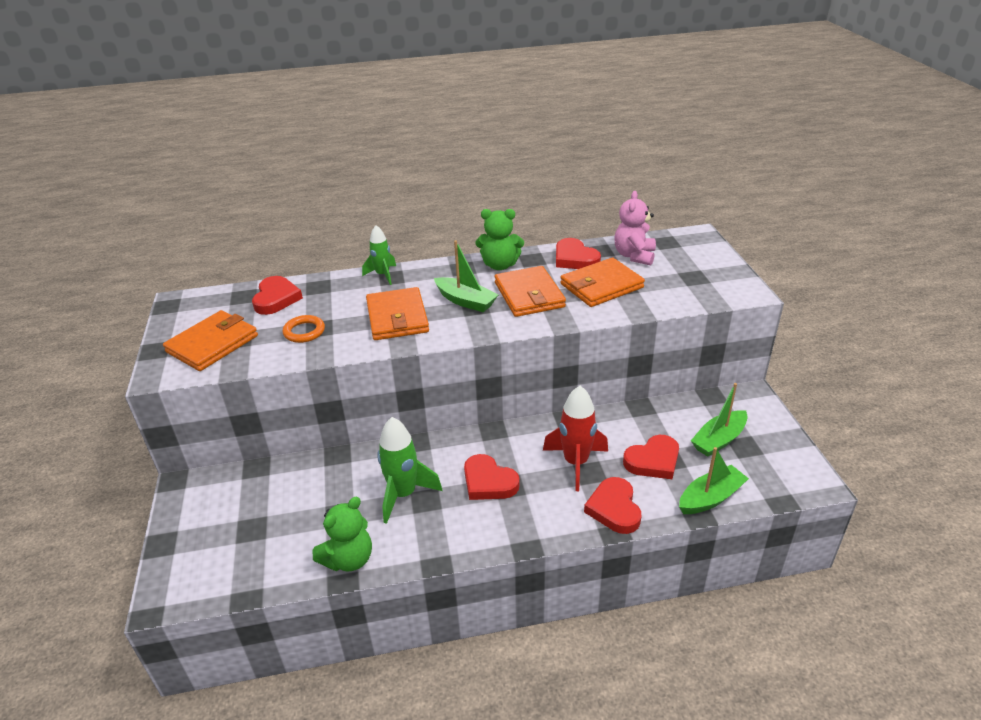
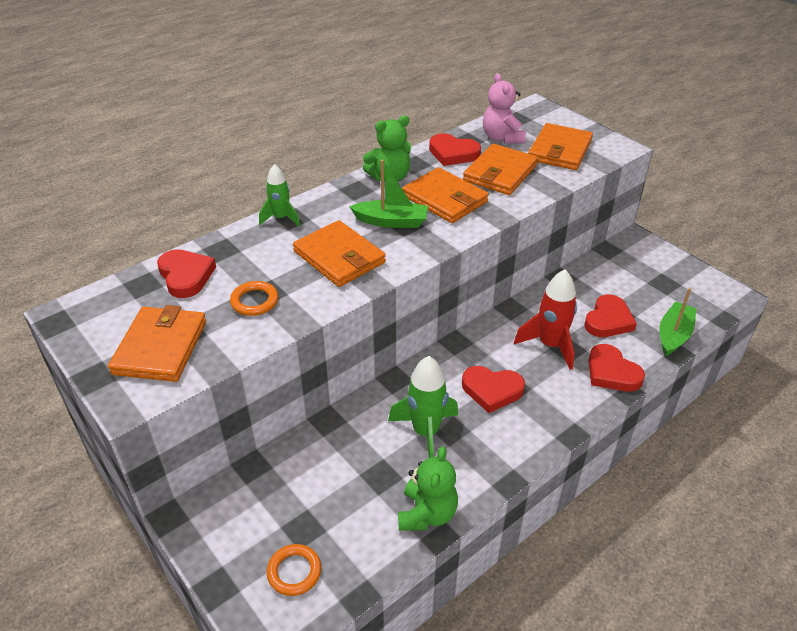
camera: 30 degrees left, 5 degrees up
(218, 557) = (294, 572): none -> orange ring
(680, 280) = (559, 150): none -> orange wallet
(719, 440) = (642, 285): green boat -> none

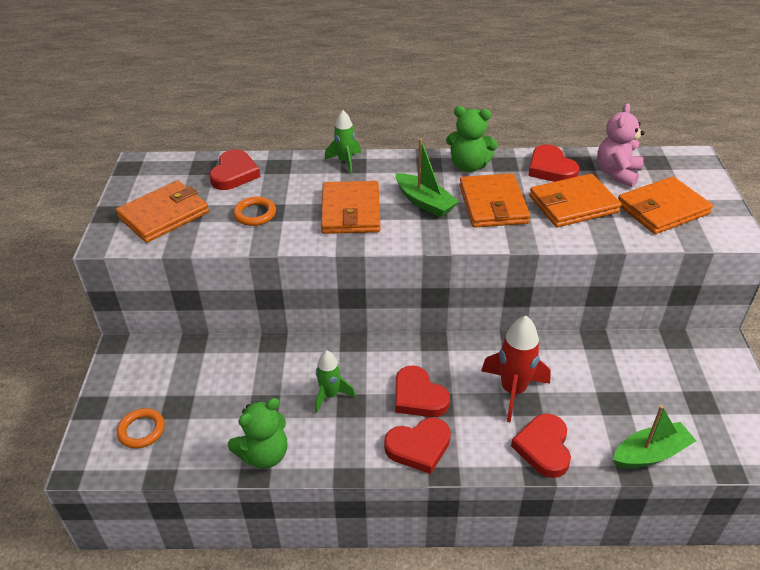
camera: 40 degrees right, 0 degrees up
(425, 432) = (330, 395): green rocket -> green rocket, size x0.63
(608, 320) = (596, 402): red heart -> red heart (419, 447)

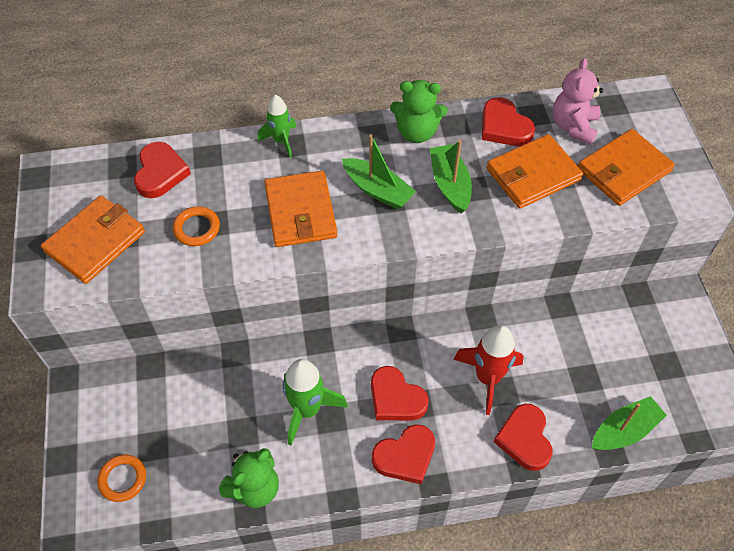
camera: 10 degrees left, 15 degrees up
(330, 395) = (307, 410): green rocket -> green rocket, size x1.59
(493, 204) = (450, 184): orange wallet -> green boat

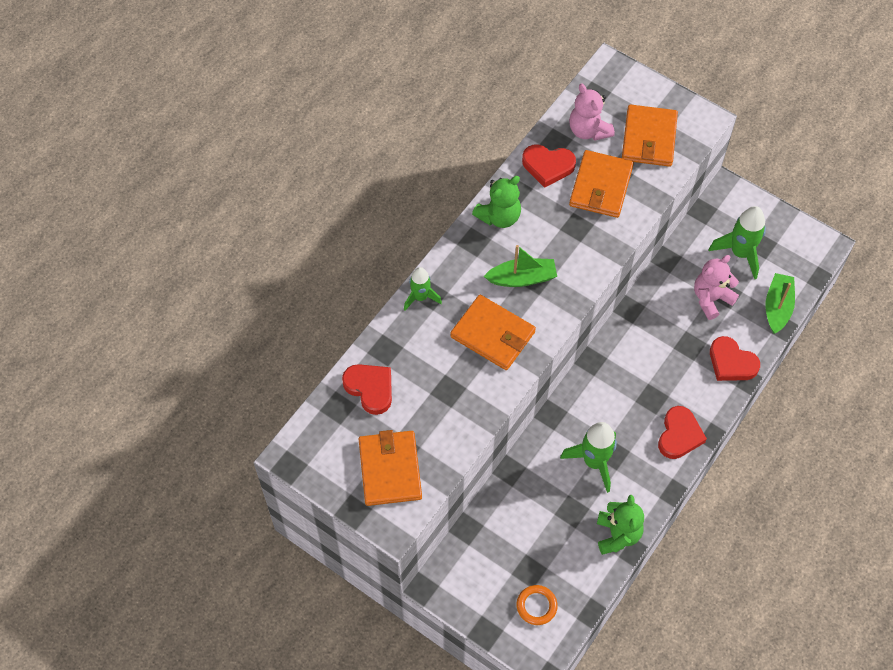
camera: 45 degrees left, 5 degrees up
(197, 228) = (442, 403): orange ring -> none
(396, 398) = (636, 406): red heart -> none
(450, 184) = (560, 236): green boat -> none
(487, 378) = (673, 345): red rocket -> none
(566, 370) = (711, 299): none -> pink teddy bear
(637, 355) = (740, 253): none -> green rocket

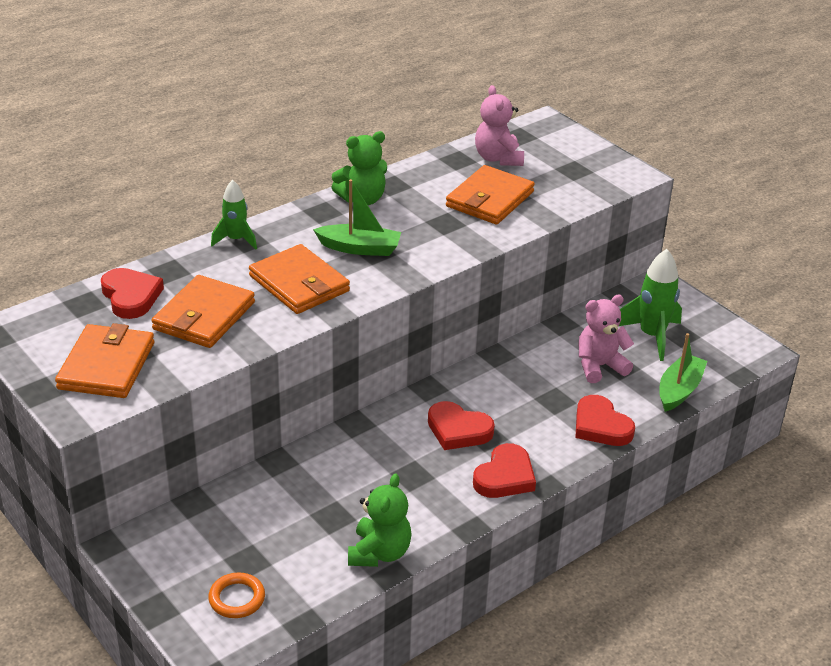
camera: 15 degrees right, 25 degrees down
(548, 166) = (438, 174): red heart -> red heart (458, 430)
(594, 462) = (385, 477): green rocket -> none
(649, 138) = (563, 176): orange wallet -> orange wallet (204, 316)

